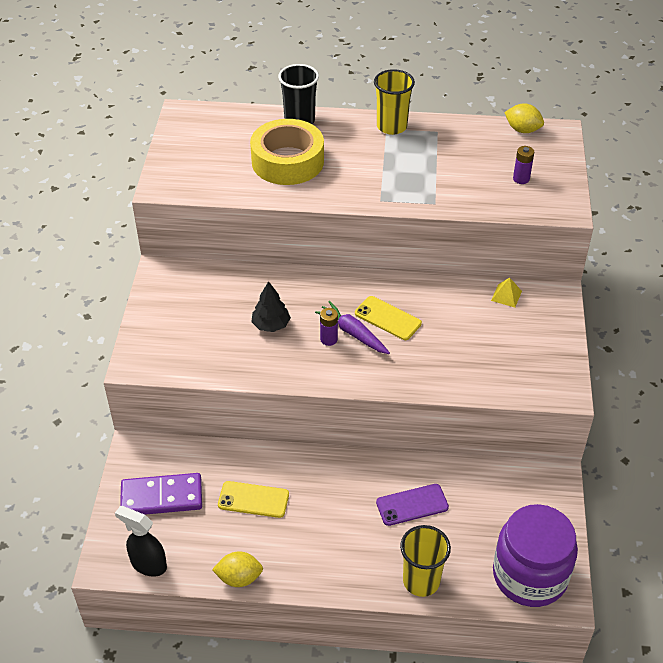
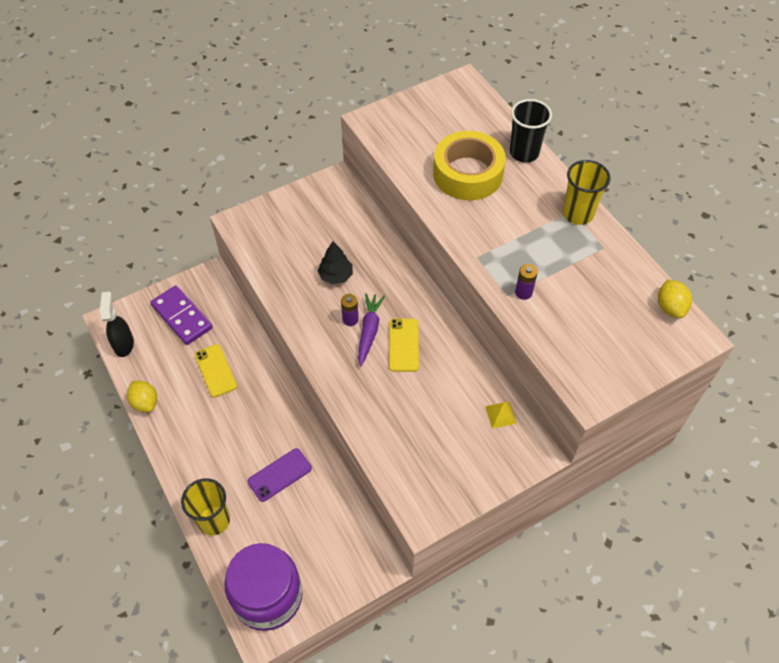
camera: 55 degrees right, 10 degrees up
(412, 505) = (279, 475): purple phone -> purple phone turned 75 degrees counterclockwise
(521, 179) = (599, 340): purple battery -> purple battery (523, 292)

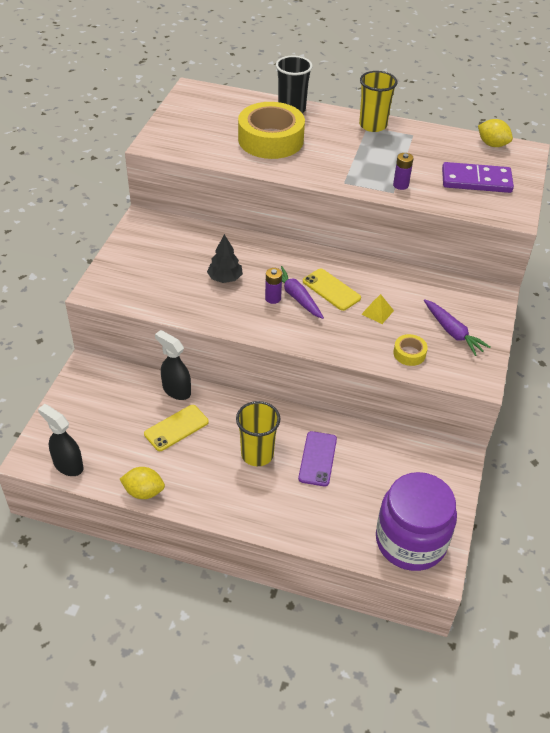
camera: 45 degrees left, 10 degrees down
(182, 317) = (97, 411): purple domino -> purple domino (476, 181)
(214, 520) = (307, 526): yellow cup -> yellow cup (257, 454)
(215, 370) = (176, 428): yellow phone -> yellow phone turned 60 degrees counterclockwise
(247, 340) = (176, 390): none -> black spray bottle
(395, 449) = (409, 353): none -> yellow tape
(454, 459) = (453, 332): none -> purple carrot
(500, 414) = (446, 288): yellow pyramid -> yellow pyramid (377, 312)

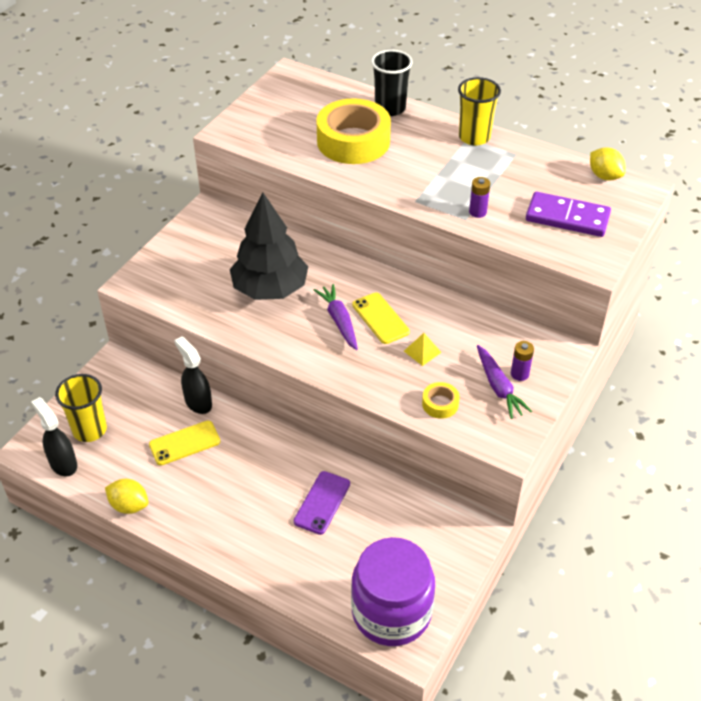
camera: 15 degrees right, 0 degrees up
(225, 278) = (270, 289): black tree -> black tree, size x1.99
(257, 454) = (259, 486): yellow cup -> yellow cup (89, 430)
(273, 298) = (313, 319): purple battery -> purple battery (519, 374)

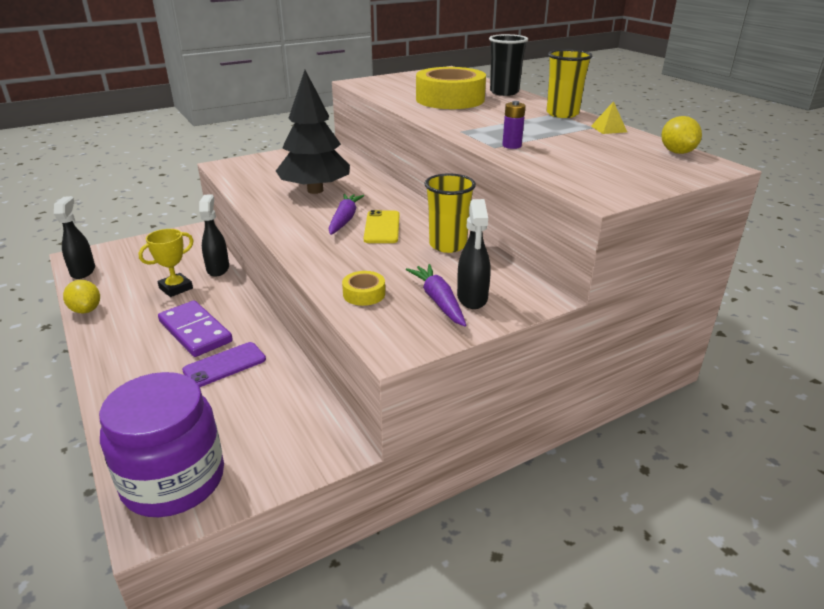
camera: 30 degrees right, 15 degrees down
(89, 430) = (126, 259): yellow cup -> yellow cup (447, 245)
(184, 443) = (176, 288): yellow phone -> yellow trophy
(422, 351) = (392, 256): yellow pyramid -> yellow pyramid (608, 129)
(499, 387) = (438, 301): purple carrot -> purple carrot turned 150 degrees clockwise
(519, 374) = (472, 298): purple battery -> black spray bottle
(567, 218) = (604, 165): purple domino -> purple domino (195, 331)

